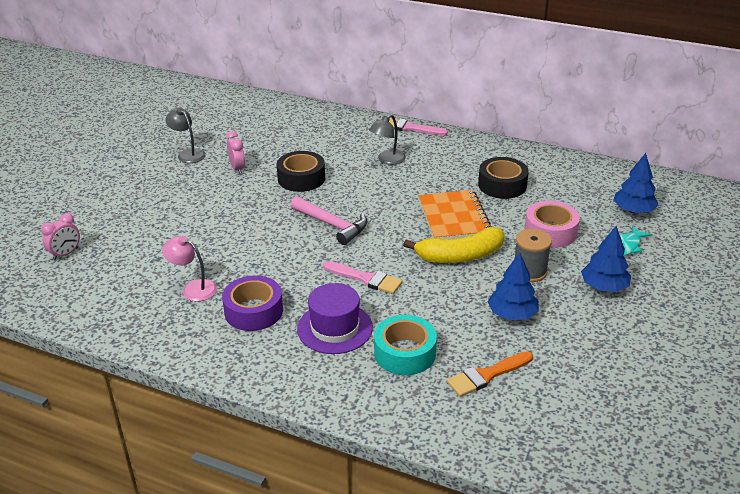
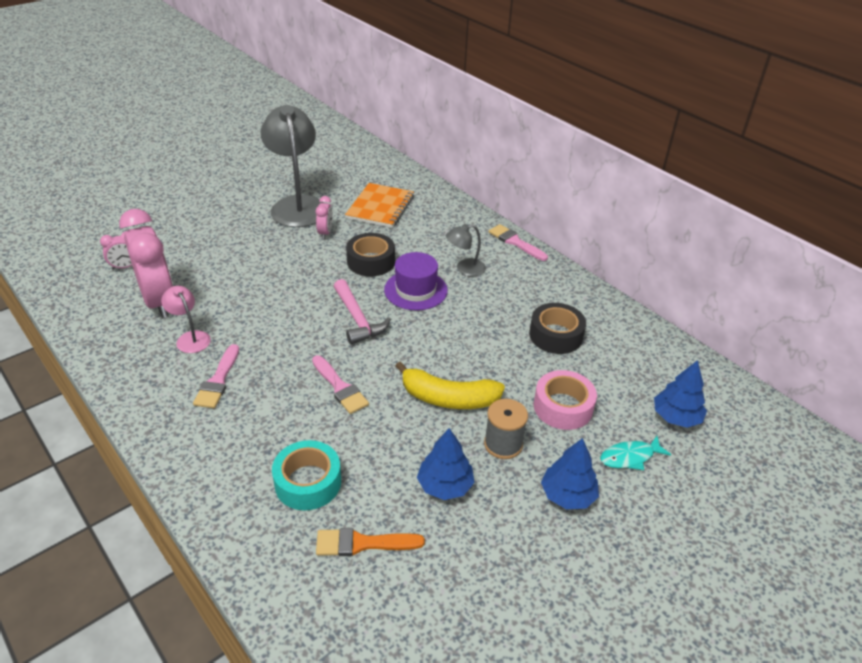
camera: 25 degrees right, 5 degrees up
(131, 270) = (159, 301): none -> pink clock
(188, 154) = (297, 205): grey lamp -> grey lamp, size x2.11
(253, 311) = (218, 380): purple tape -> pink brush
(335, 328) = (269, 427): purple hat -> purple hat (415, 290)
(454, 217) = (477, 354): orange notebook -> orange notebook (380, 207)

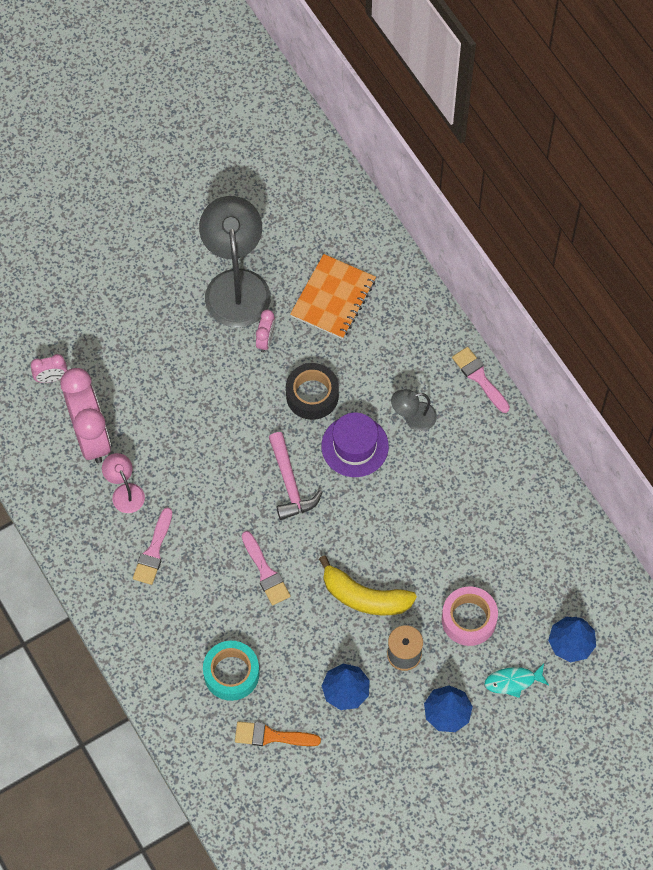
camera: 10 degrees right, 25 degrees up
(555, 335) = (486, 528): black tape -> none

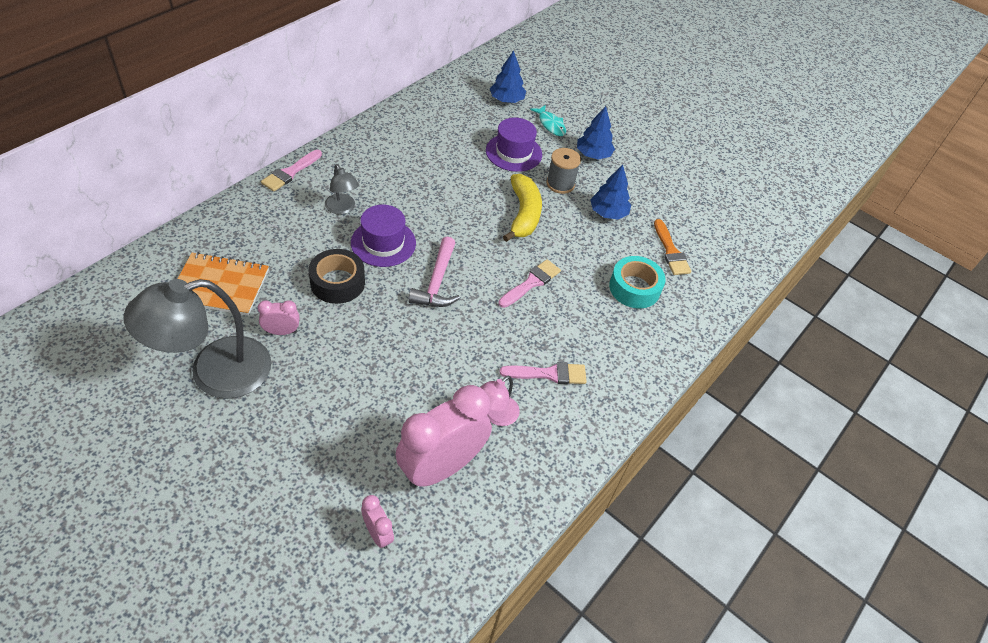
camera: 115 degrees left, 15 degrees down
(290, 483) = (437, 282): pink hammer -> pink hammer turned 135 degrees clockwise
(469, 619) = (513, 152): pink tape -> purple hat

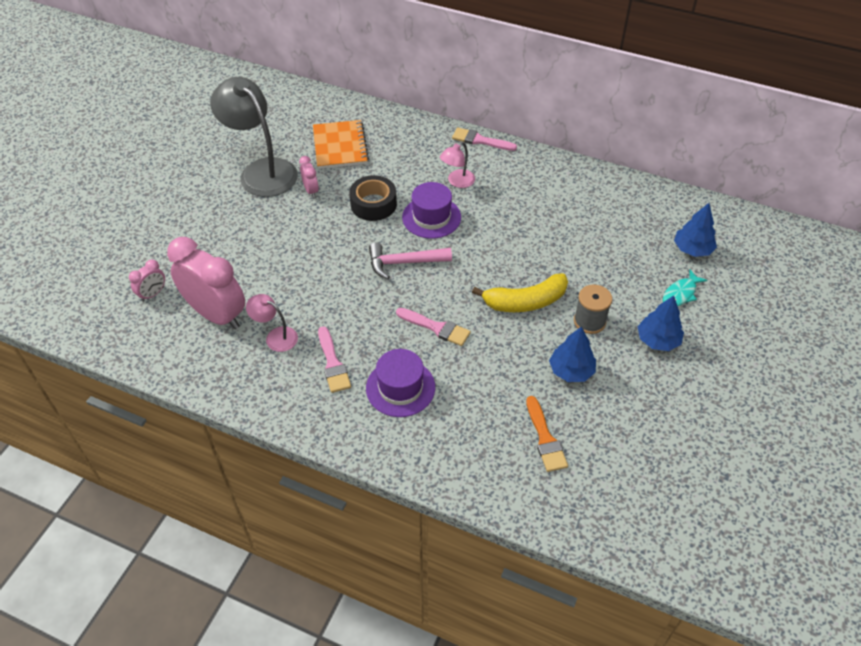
camera: 80 degrees right, 0 degrees up
(342, 208) = (457, 182): grey lamp -> pink lamp
(513, 152) = (611, 274): purple hat -> purple hat (400, 388)
(634, 288) = (472, 413): turquoise tape -> none
(671, 251) = (545, 438): orange brush -> orange brush turned 75 degrees counterclockwise

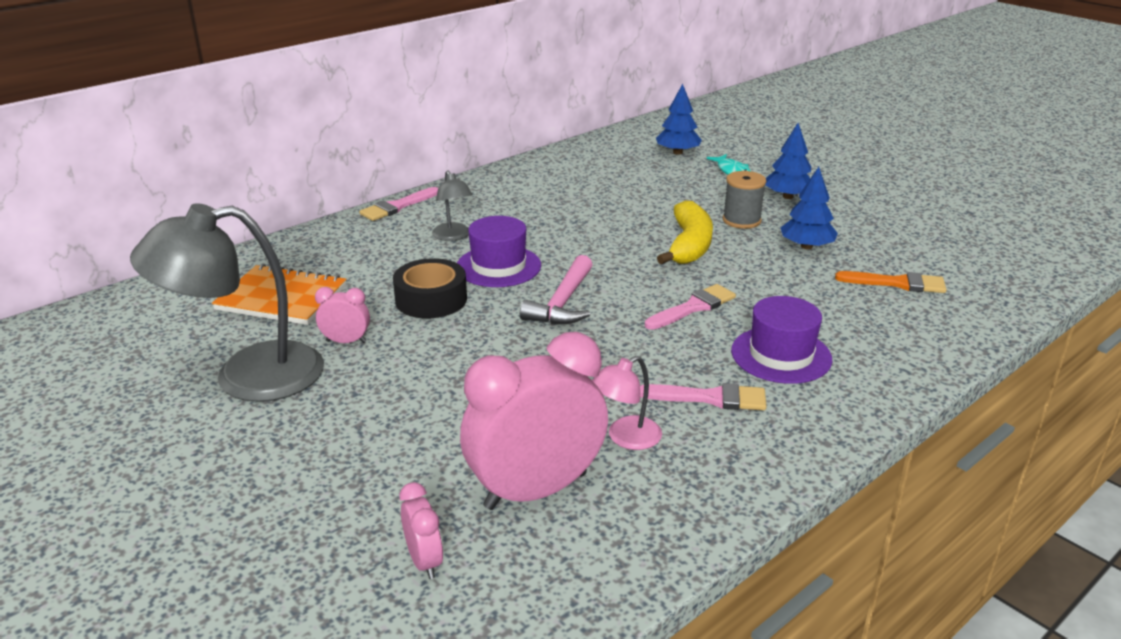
camera: 65 degrees left, 20 degrees down
(457, 182) = (453, 236): pink lamp -> grey lamp

